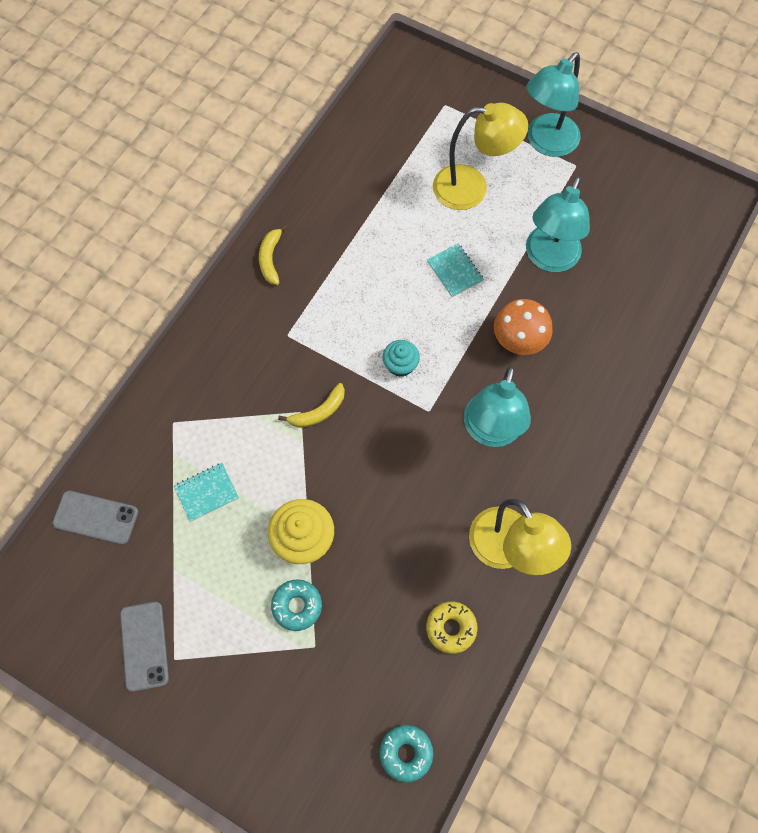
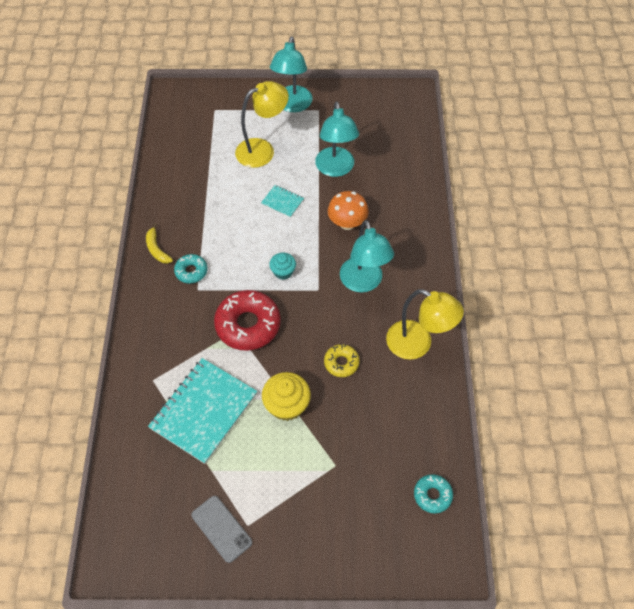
camera: 30 degrees left, 10 degrees down
(96, 517) = (135, 467): grey phone -> none
(206, 492) = (204, 411): turquoise notebook -> turquoise notebook, size x2.21
(297, 606) = (308, 447): turquoise donut -> turquoise donut (191, 271)
(318, 412) = (248, 325): yellow banana -> red donut
(451, 628) = (412, 407): yellow donut -> yellow donut (341, 363)

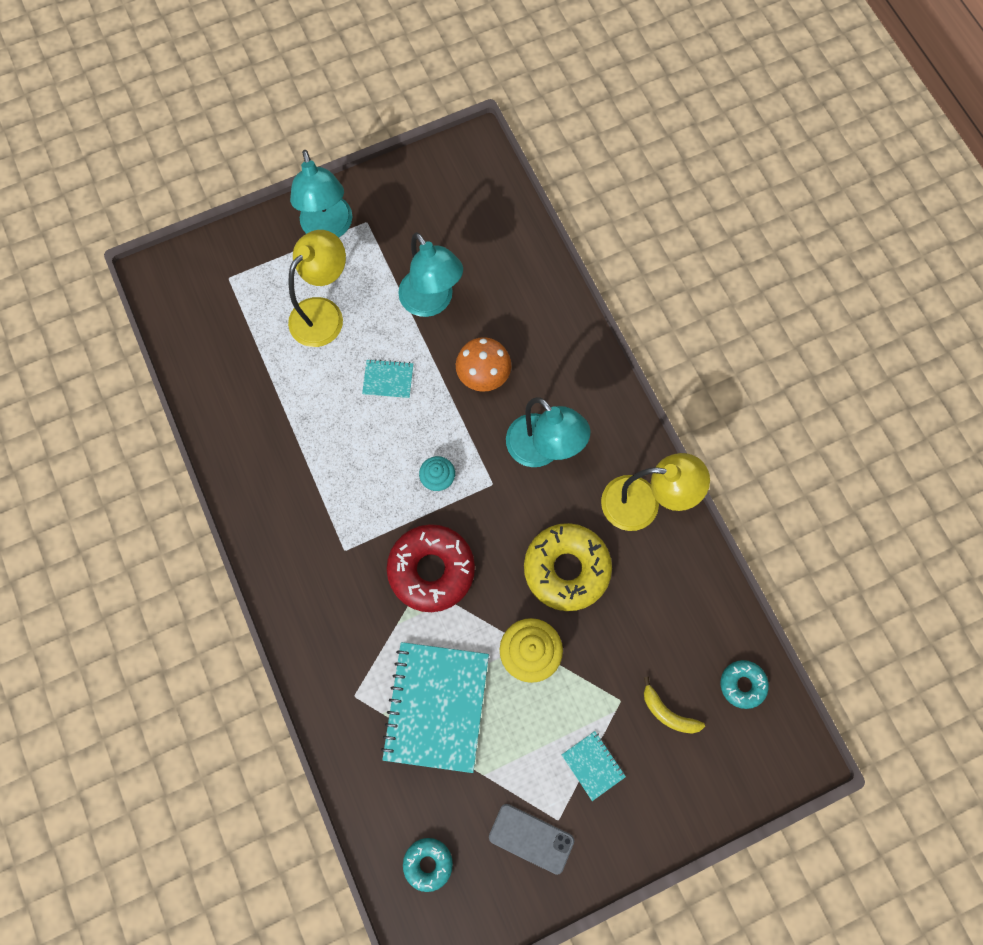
camera: 25 degrees left, 15 degrees up
(157, 249) = (263, 517): yellow banana -> yellow banana (667, 713)
(191, 271) = (323, 529): turquoise donut -> turquoise donut (428, 863)
(292, 500) = (593, 765): none -> turquoise notebook
(341, 363) = (566, 569): yellow donut -> yellow donut, size x1.91

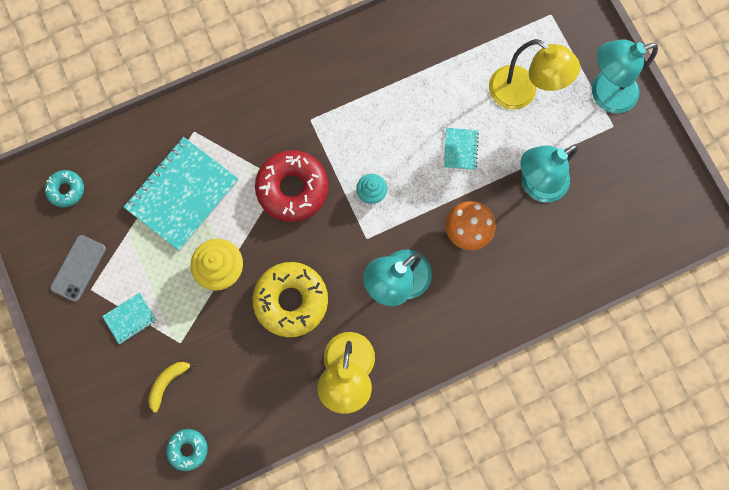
camera: 90 degrees right, 5 degrees up
(436, 706) = (182, 194): turquoise notebook -> turquoise notebook turned 60 degrees counterclockwise

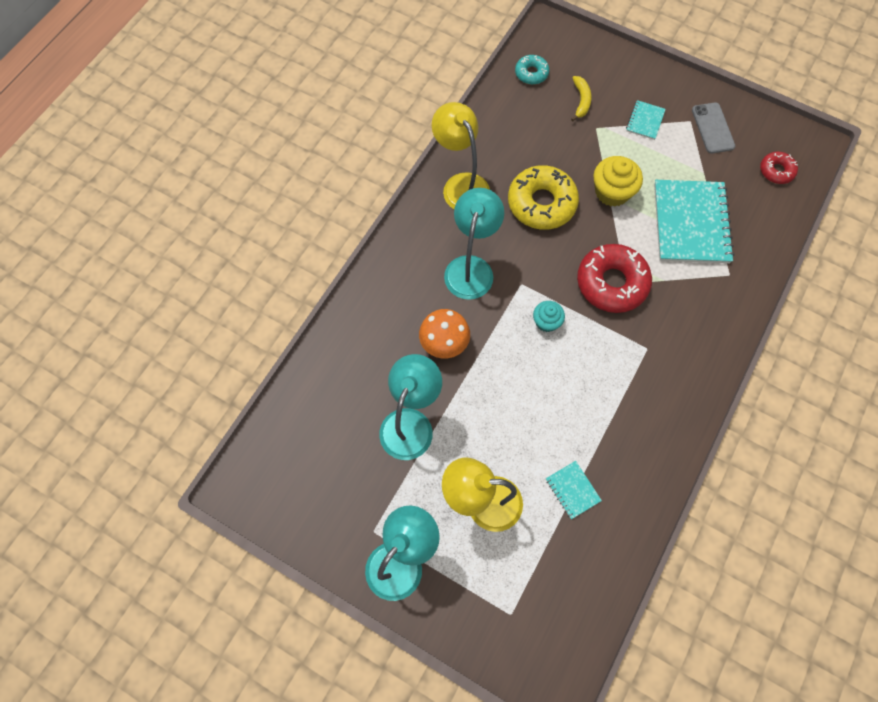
camera: 145 degrees right, 10 degrees down
(67, 190) = (776, 171): turquoise donut -> red donut
(460, 149) = (500, 410): turquoise notebook -> turquoise notebook (572, 490)

